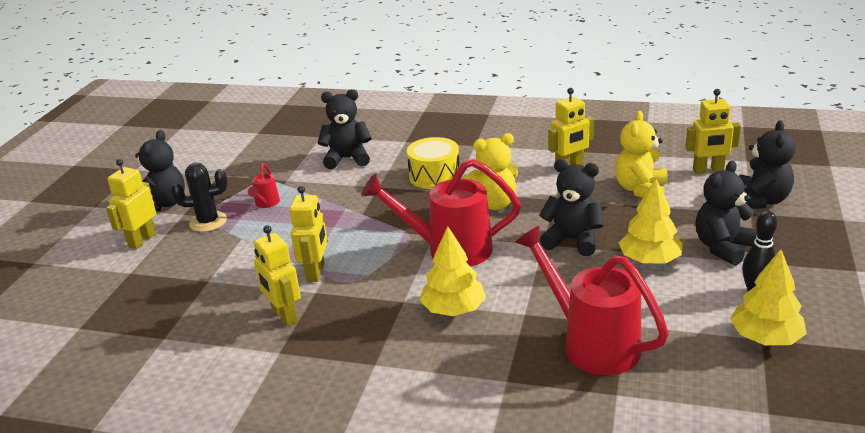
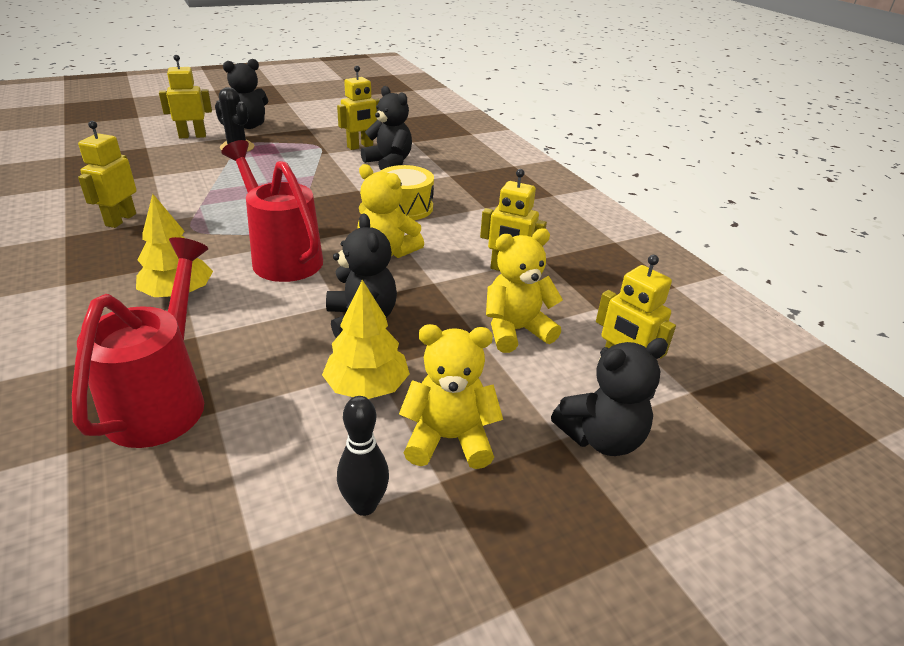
camera: 45 degrees right, 5 degrees up
(266, 203) = (284, 157): red watering can -> none
(316, 272) = (195, 210): yellow robot -> yellow robot (360, 146)
(723, 247) = (449, 439): black teddy bear -> yellow teddy bear
(765, 338) = (254, 552): yellow tree -> none

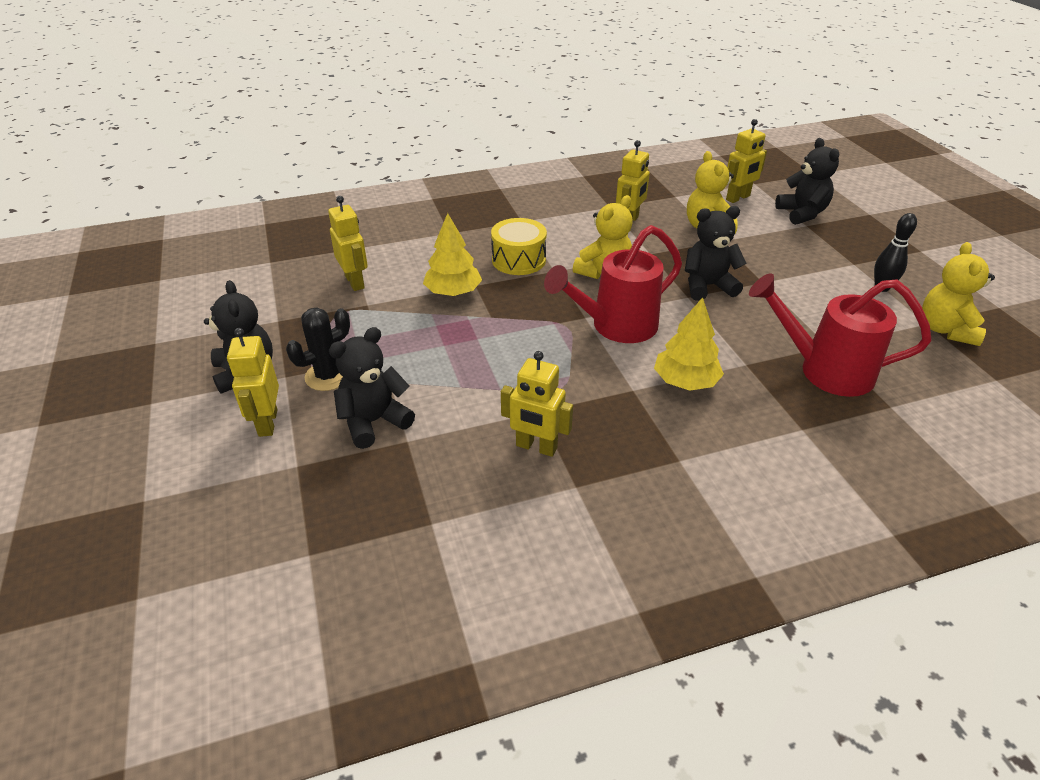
camera: 80 degrees left, 5 degrees up
(367, 386) = (783, 285): yellow tree -> yellow tree (453, 292)
(389, 163) = (409, 265): black teddy bear -> black teddy bear (374, 422)
(449, 439) = (820, 259): yellow teddy bear -> yellow teddy bear (945, 330)

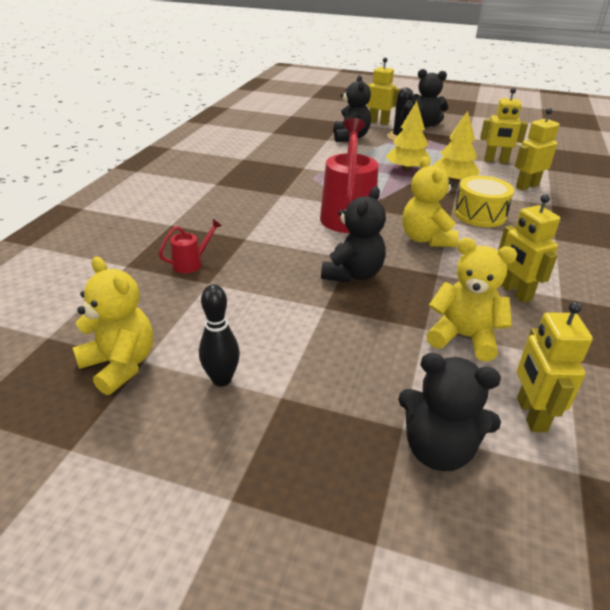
camera: 125 degrees right, 5 degrees down
(536, 447) = (280, 159): yellow robot -> yellow robot (527, 186)
(685, 381) = (263, 211): yellow tree -> yellow tree (407, 169)
(825, 370) = (191, 263): red watering can -> red watering can, size x0.44

